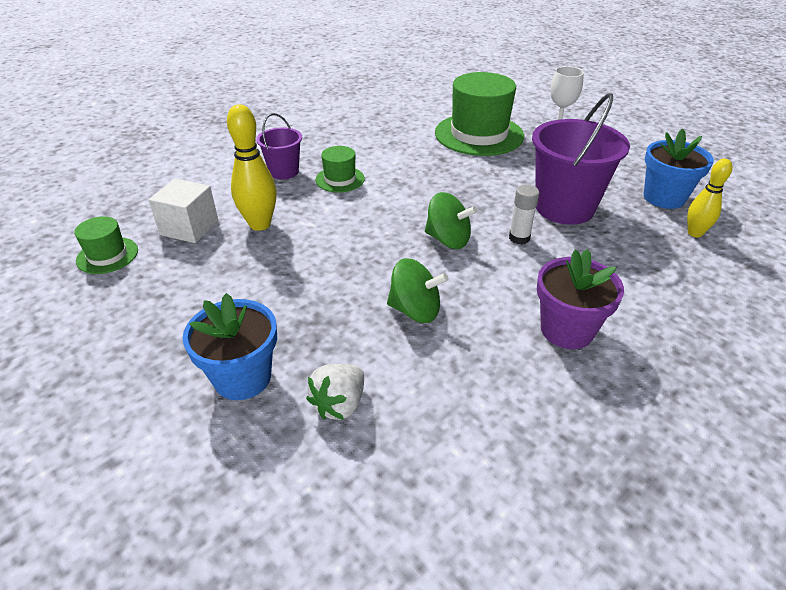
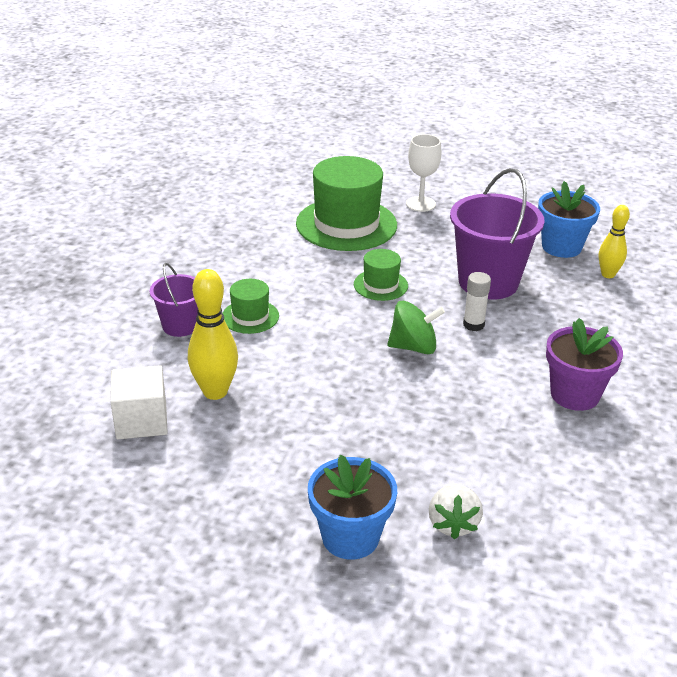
camera: 30 degrees left, 5 degrees down
(107, 255) = (81, 481): green hat -> green hat (380, 285)
(415, 310) = (443, 422): green spinning top -> none

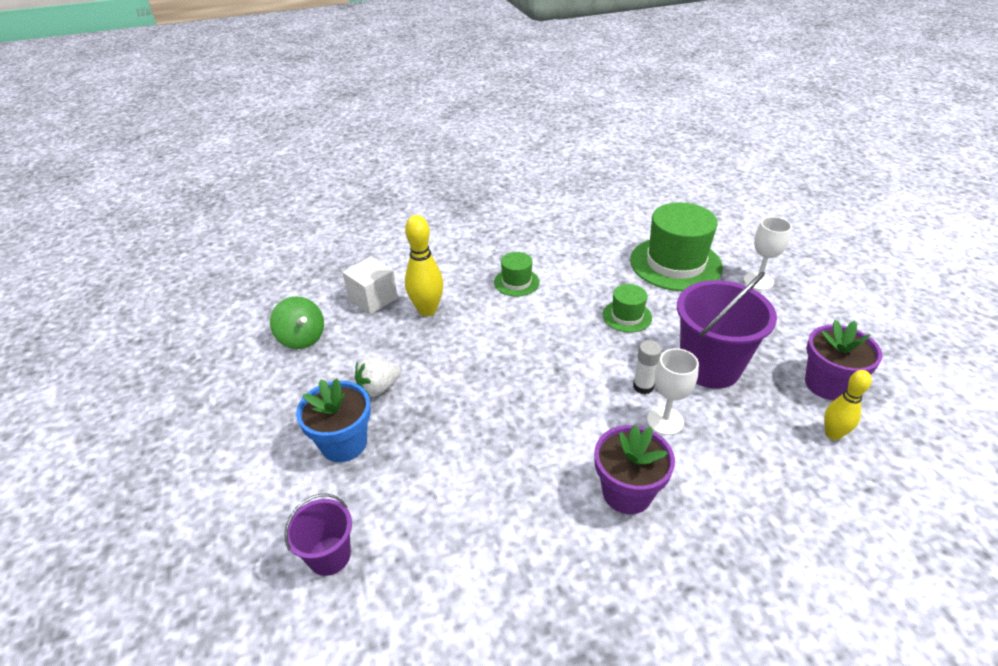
camera: 55 degrees right, 5 degrees up
(180, 326) = (474, 263): purple bucket -> purple bucket (329, 556)
(413, 347) = (575, 369): green spinning top -> green spinning top (302, 338)
(453, 524) = (400, 491): white strawberry -> white strawberry (378, 388)
(521, 336) = (665, 421): none -> white goblet
(561, 247) = (827, 384): blue flower pot -> purple flower pot

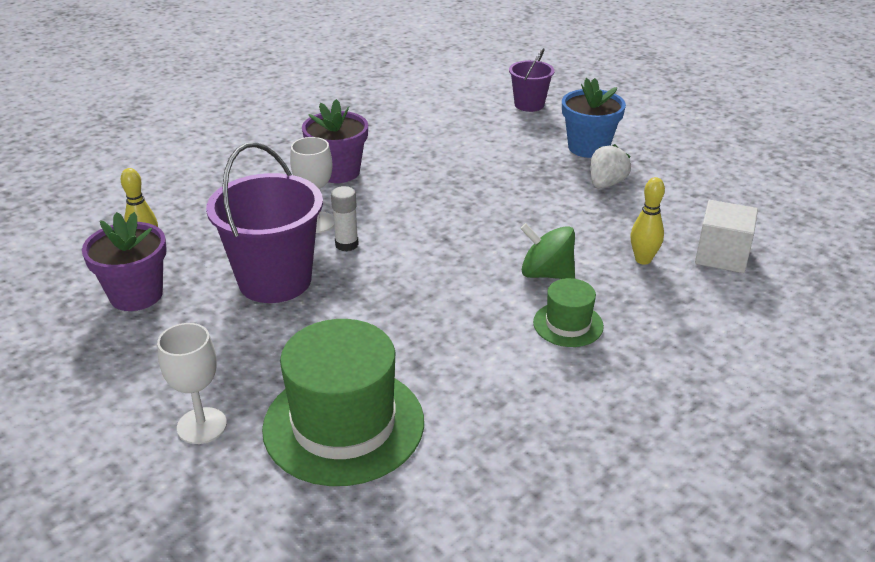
camera: 155 degrees right, 5 degrees down
(302, 338) = (737, 201): green spinning top -> green spinning top (546, 274)
(427, 310) = (643, 260): yellow bowling pin -> yellow bowling pin, size x0.65
(627, 316) = (392, 315): green hat -> none

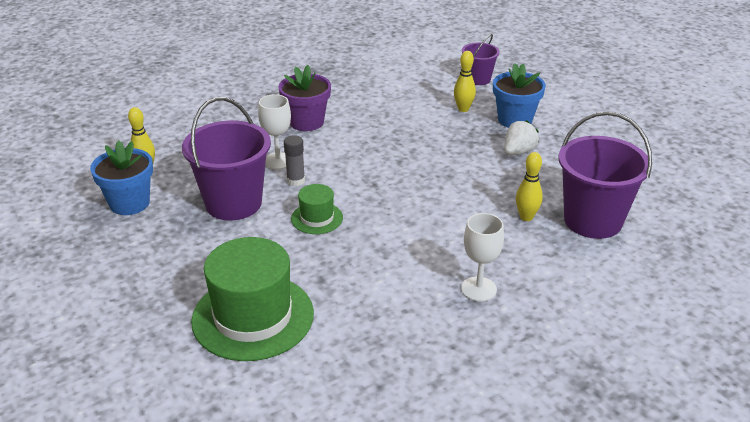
camera: 10 degrees right, 0 degrees up
(136, 295) = (129, 203): purple flower pot -> blue flower pot
(202, 426) = (151, 305): white goblet -> white goblet (478, 289)
(346, 244) = (296, 181): white glue stick -> grey glue stick
(523, 140) = (463, 109): none -> yellow bowling pin
(546, 274) = (444, 220): green spinning top -> none
(568, 324) = (447, 262): green hat -> green hat (317, 218)
(721, 255) = (593, 220): white cube -> purple bucket

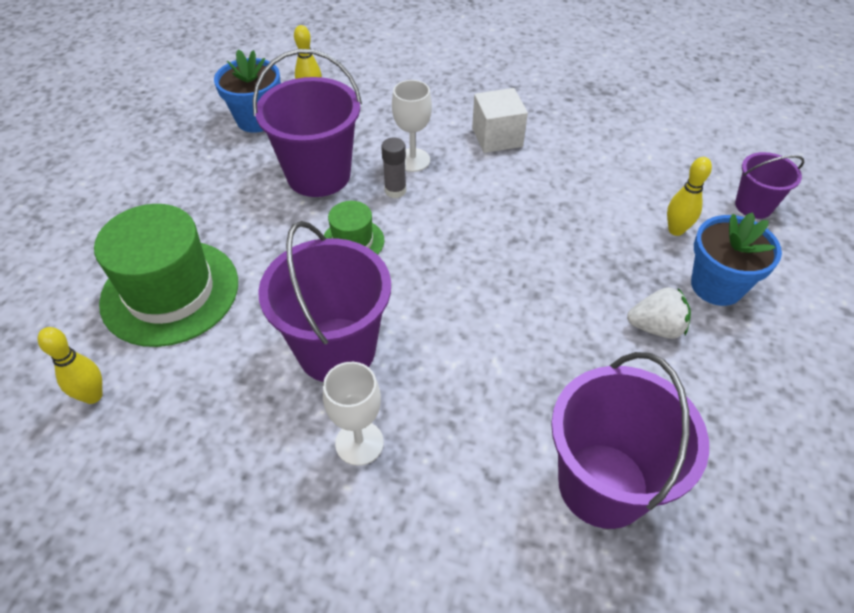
camera: 50 degrees right, 15 degrees up
(306, 122) = (497, 137): purple flower pot -> white cube
(399, 266) = (336, 350): none -> purple bucket
(526, 217) = (535, 410): yellow bowling pin -> yellow bowling pin (93, 396)

